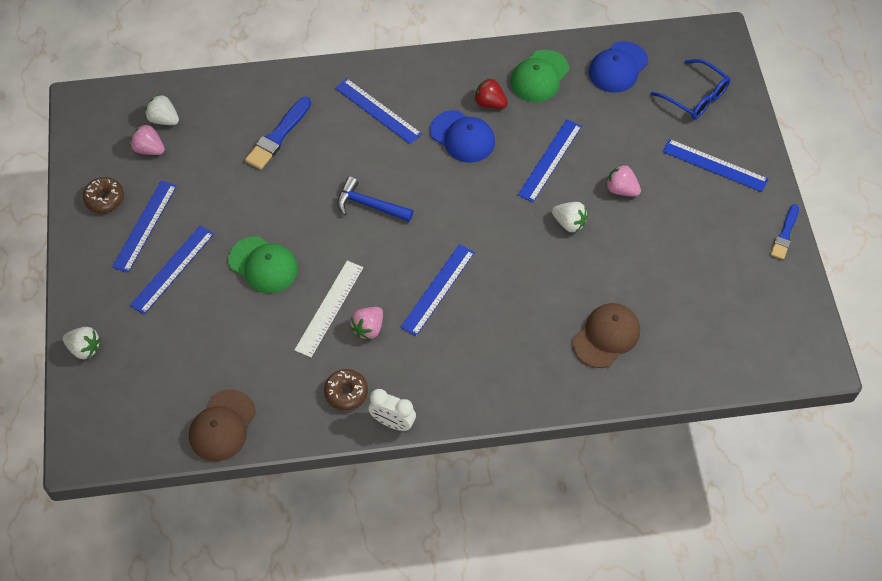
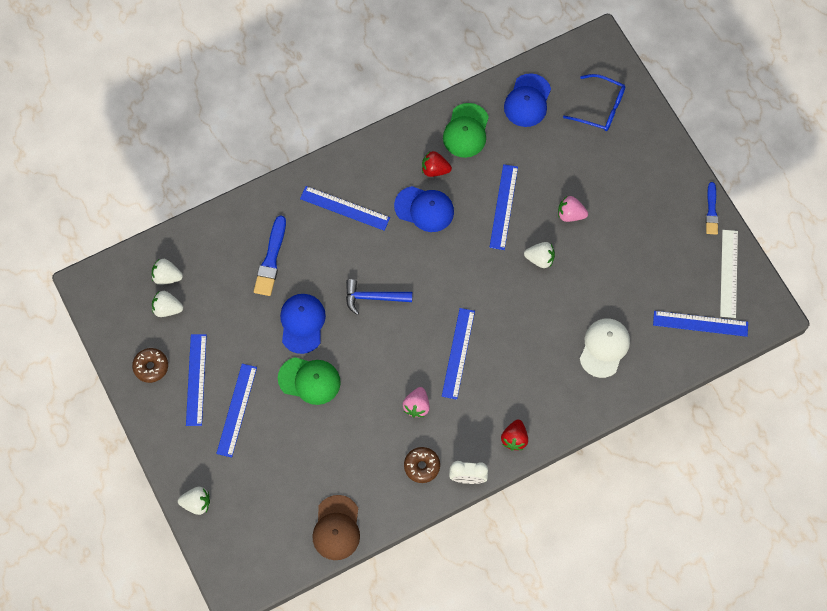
camera: 20 degrees left, 10 degrees up
(149, 149) = (167, 308): pink strawberry -> white strawberry
(282, 207) = (302, 323): none -> blue cap
(329, 308) = (378, 399): white ruler -> white ruler (729, 273)
(463, 398) = (514, 438): none -> red strawberry
(606, 336) = (604, 348): brown cap -> white cap
(715, 165) = (637, 167): blue ruler -> blue ruler (700, 323)

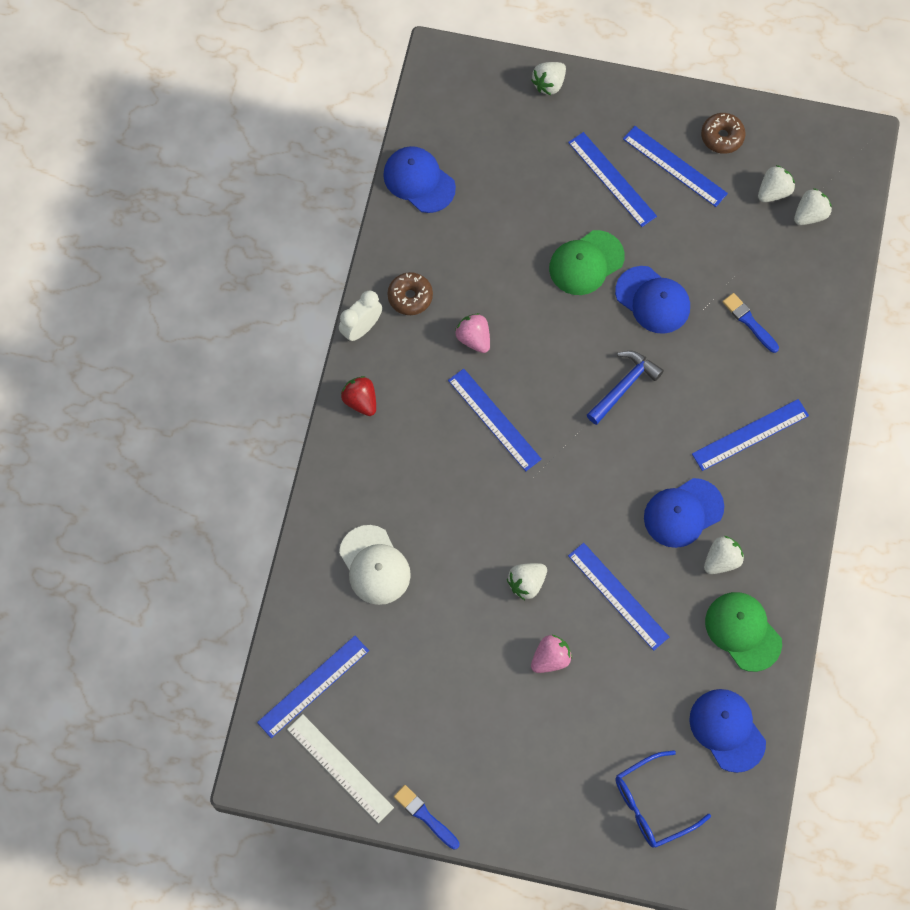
camera: 130 degrees right, 0 degrees up
(271, 259) = (749, 322): blue brush -> blue brush, size x0.66
(336, 528) = (419, 181): brown cap -> blue cap
(435, 169) = (721, 560): red strawberry -> white strawberry

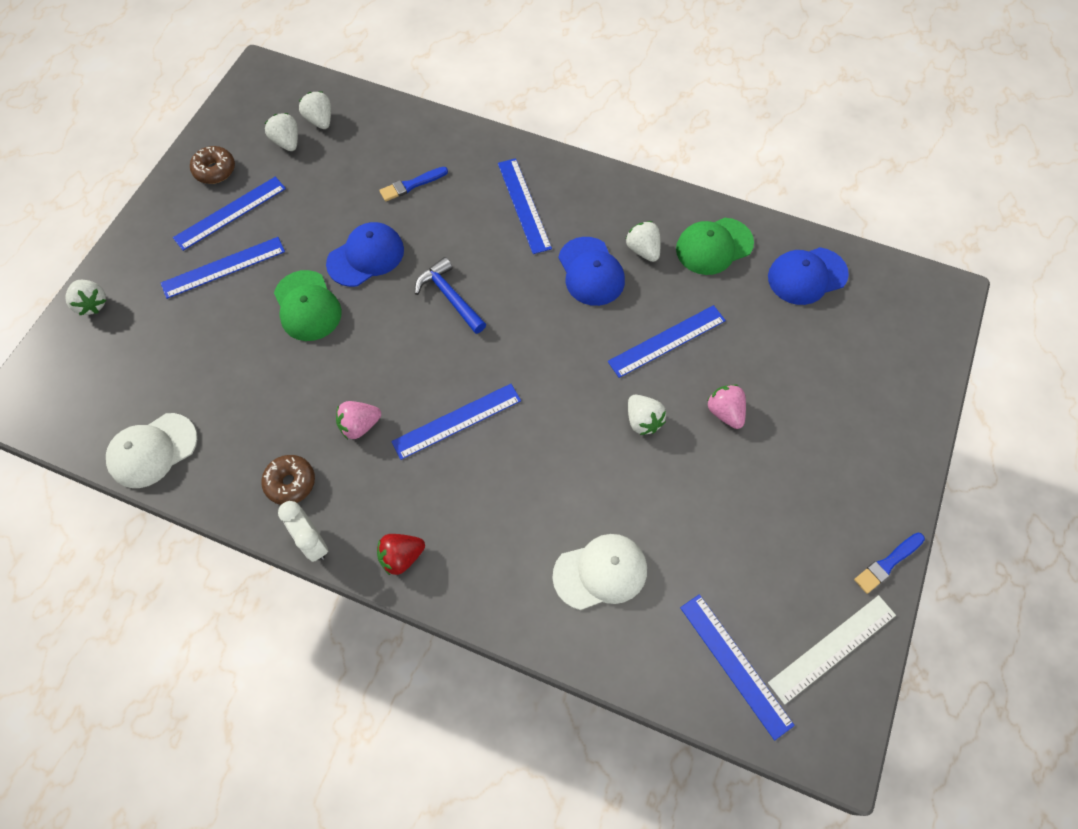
camera: 80 degrees left, 5 degrees down
(419, 181) = (152, 450): blue cap -> white cap
(652, 804) = (876, 349): blue glasses -> none

